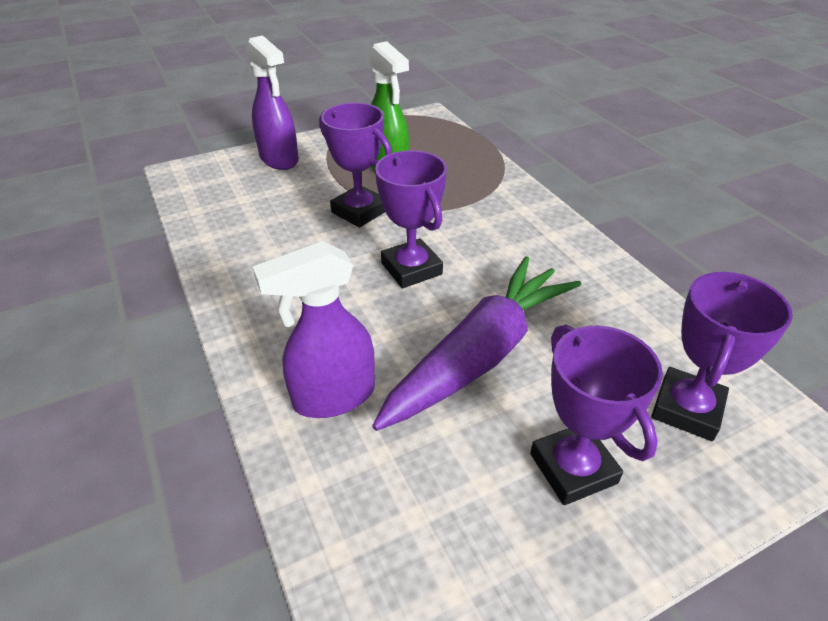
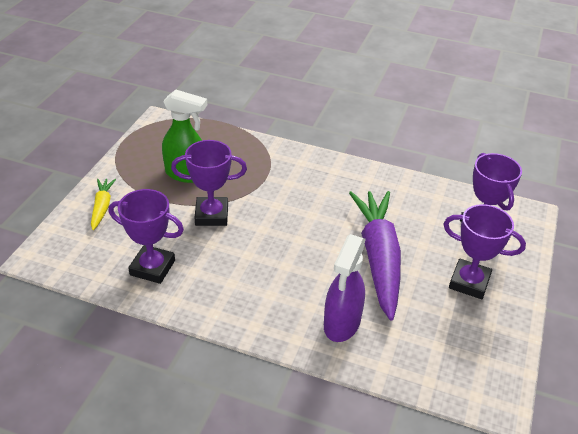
camera: 45 degrees left, 0 degrees up
(279, 159) = (102, 207): purple spray bottle -> yellow carrot
(411, 269) = (289, 233): purple trophy -> purple trophy (152, 268)

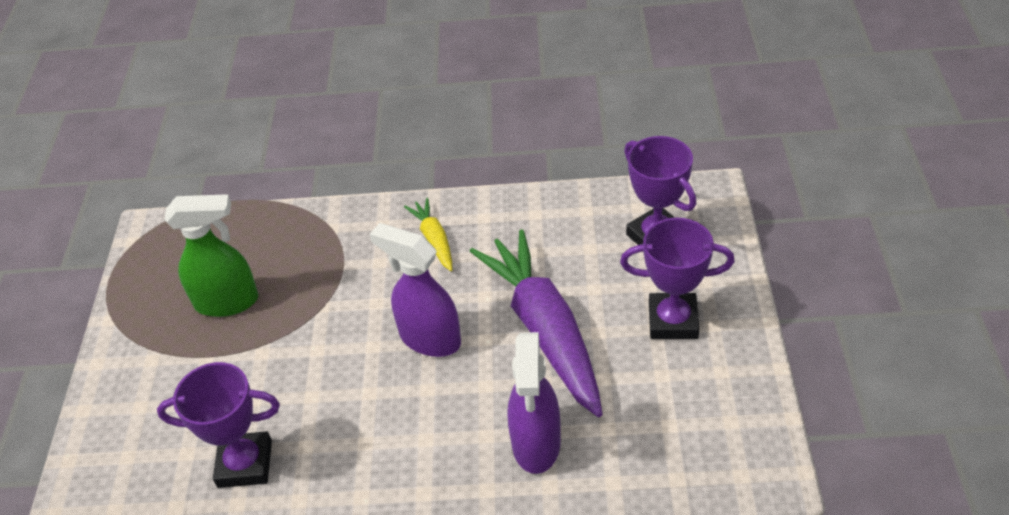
camera: 15 degrees left, 5 degrees up
(102, 207) = (127, 399): yellow carrot -> yellow carrot (434, 239)
(211, 215) = (292, 352): purple trophy -> none
(300, 237) = (429, 338): none -> purple spray bottle

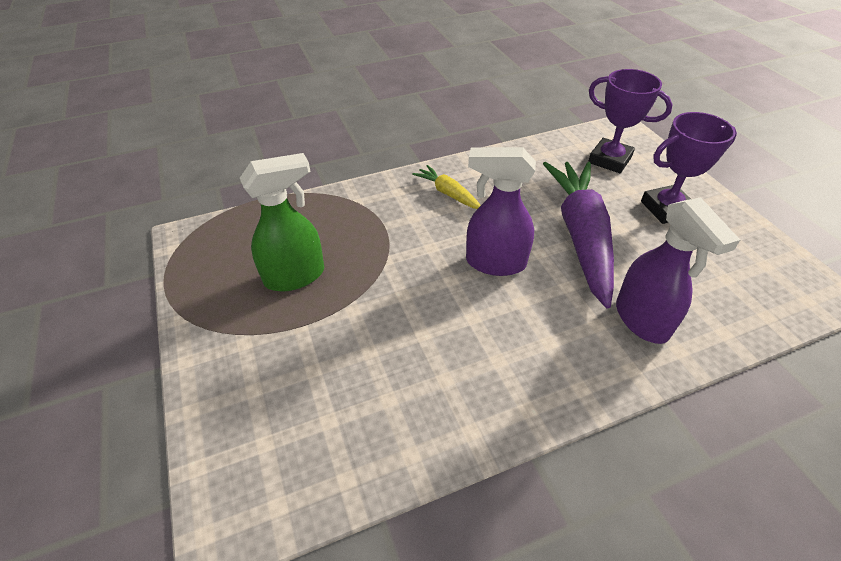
camera: 25 degrees left, 0 degrees up
(245, 464) = (396, 413): purple trophy -> none
(544, 330) = (580, 235): purple carrot -> purple carrot turned 45 degrees clockwise

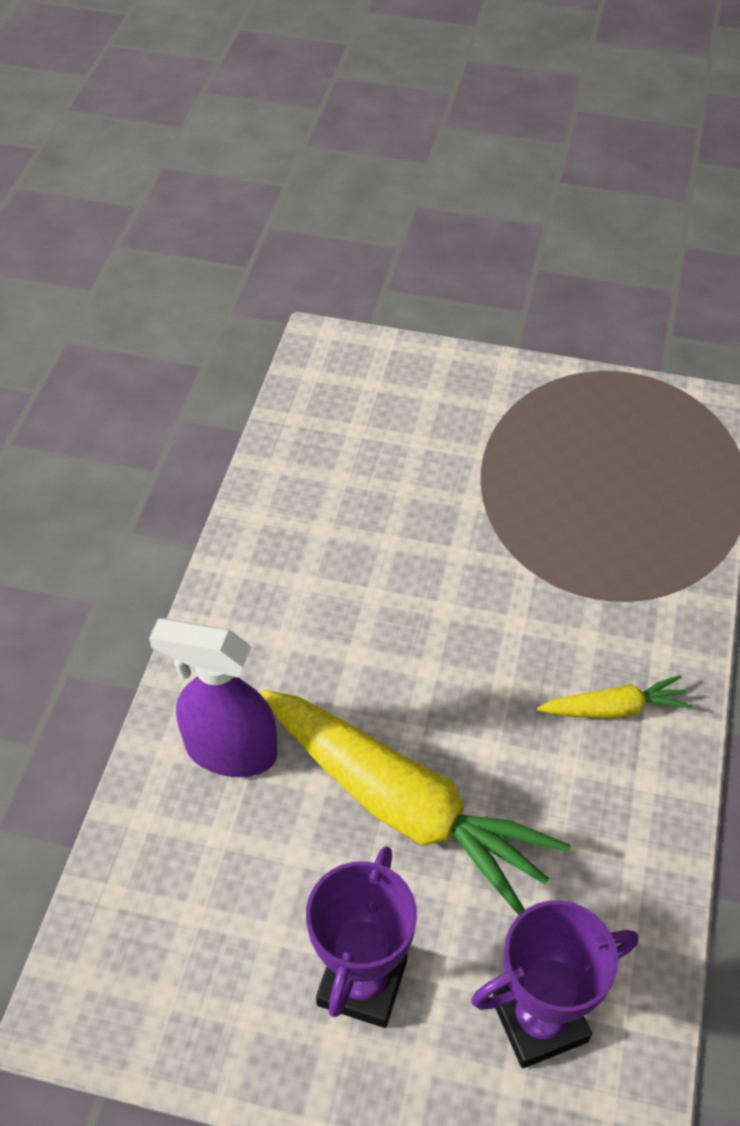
camera: 125 degrees right, 5 degrees up
(295, 276) = (563, 476): green spray bottle -> none
(495, 263) = (435, 670): purple spray bottle -> none
(580, 235) = (404, 806): purple carrot -> yellow carrot

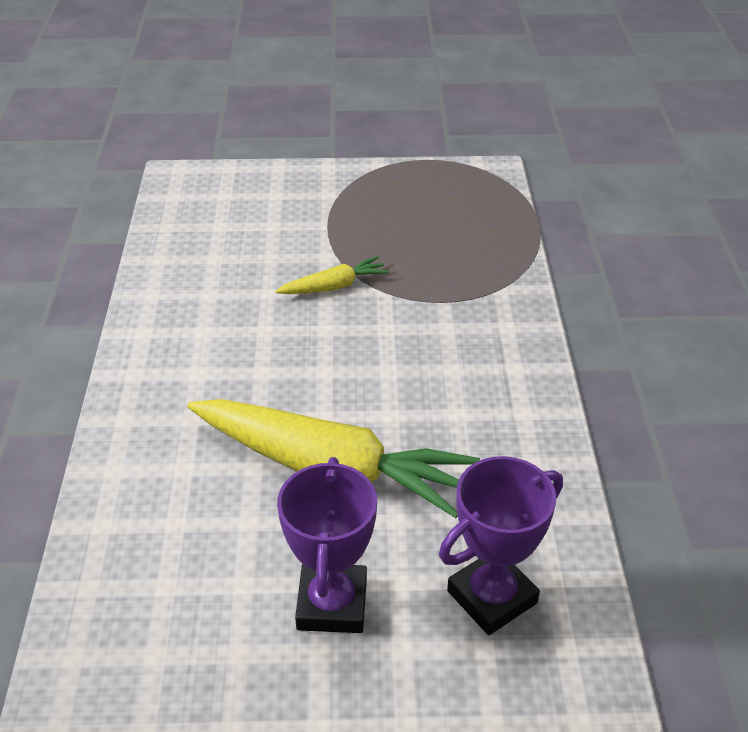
camera: 15 degrees left, 10 degrees down
(230, 750) = (169, 459): purple spray bottle -> none
(614, 708) = (482, 369): yellow carrot -> yellow carrot (334, 286)

